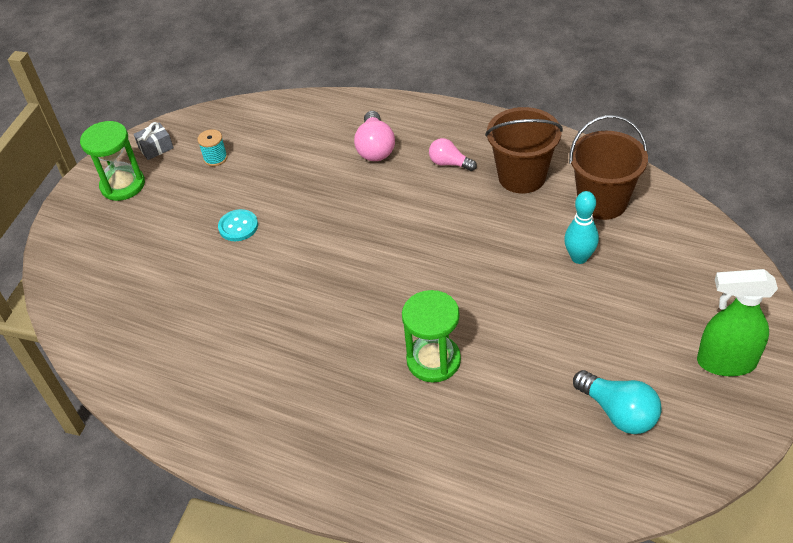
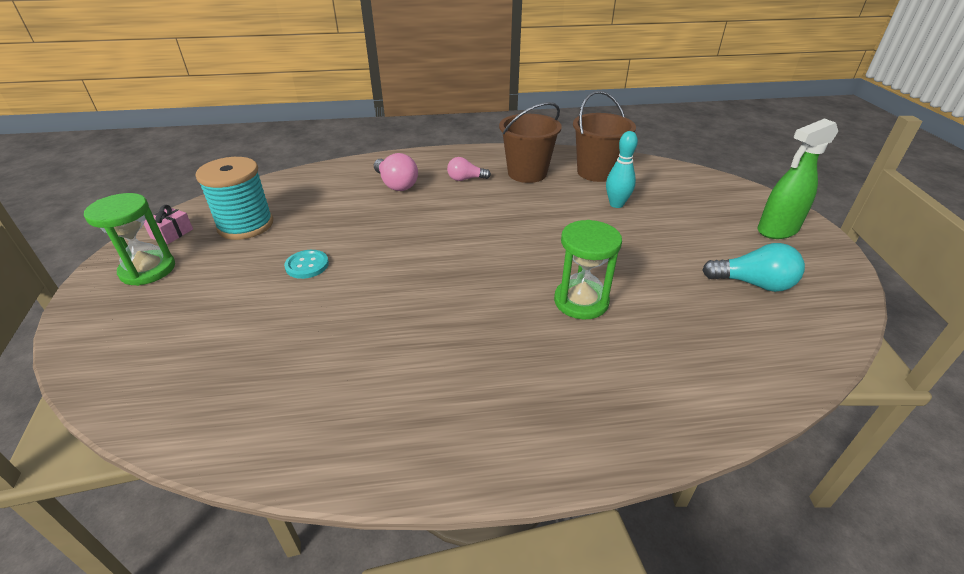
camera: 35 degrees left, 10 degrees down
(156, 148) = (172, 233): grey gift -> pink gift
(215, 158) = (245, 225): turquoise spool -> turquoise spool, size x2.18

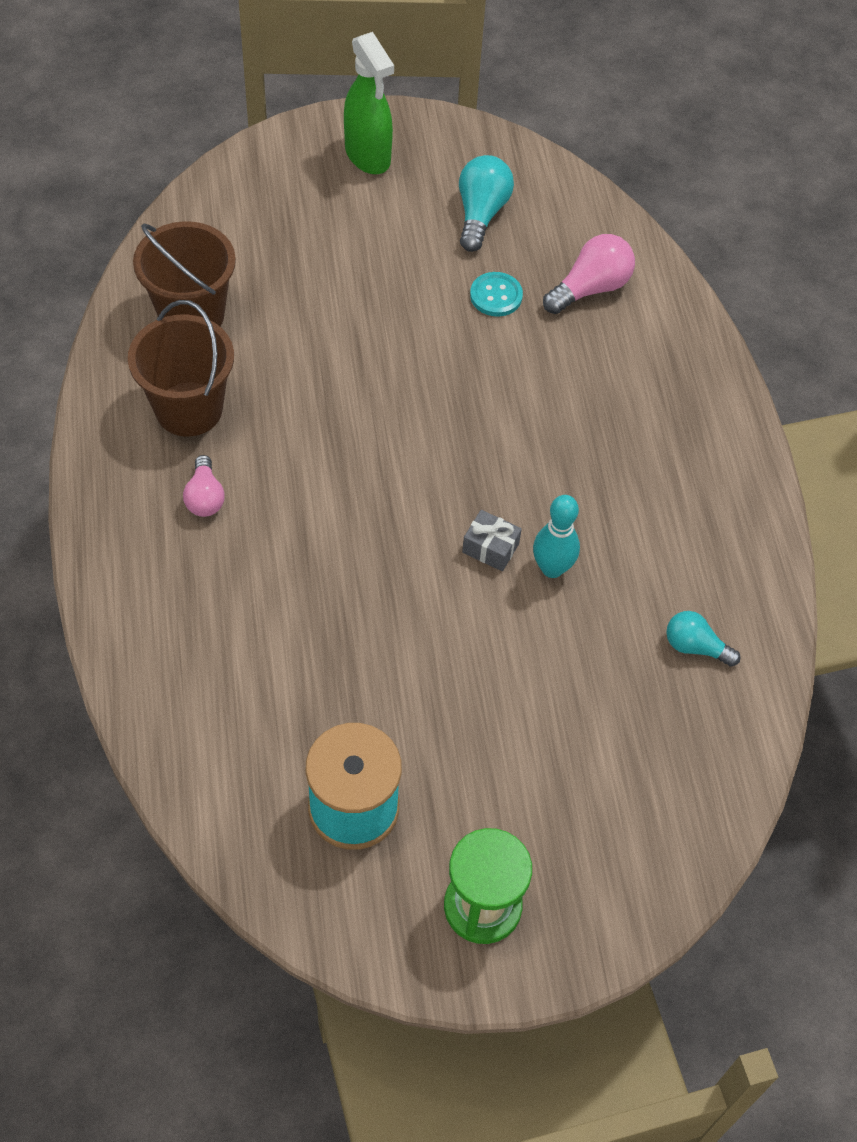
camera: 95 degrees left, 20 degrees up
(172, 233) = (380, 917): pink gift -> none
(291, 396) = (695, 647): none -> turquoise light bulb
(307, 265) = (463, 687): turquoise button -> turquoise button (496, 296)
(396, 184) = (219, 601): pink light bulb -> pink light bulb (590, 288)
(416, 280) = (490, 548): none -> grey gift
(581, 301) = (523, 377): green hourglass -> none
(616, 204) = (297, 307): turquoise bowling pin -> turquoise bowling pin (552, 568)

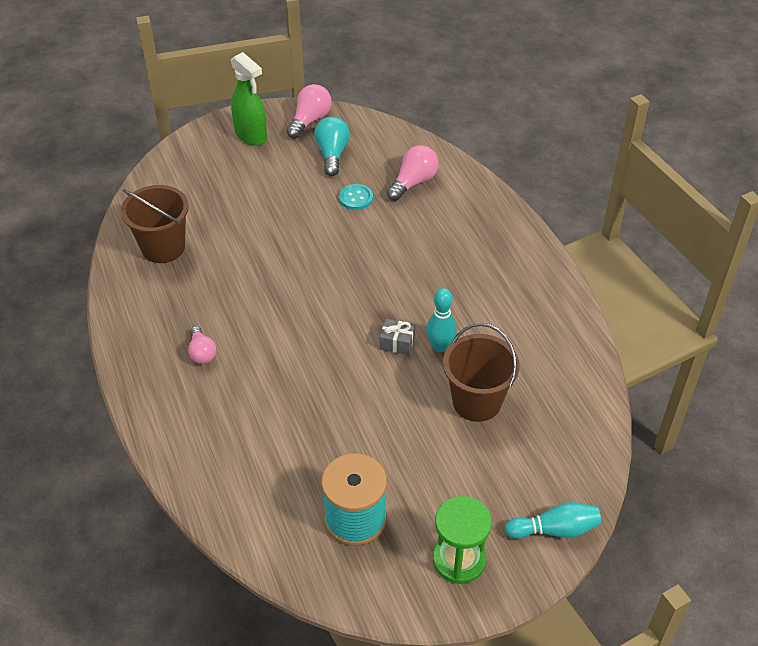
camera: 10 degrees left, 10 degrees down
(189, 409) = (176, 302): brown bucket -> brown bucket (476, 401)
(463, 148) = (310, 120): none -> pink light bulb
(634, 896) = (555, 529): none -> turquoise bowling pin
(695, 647) = (544, 372): turquoise light bulb -> none

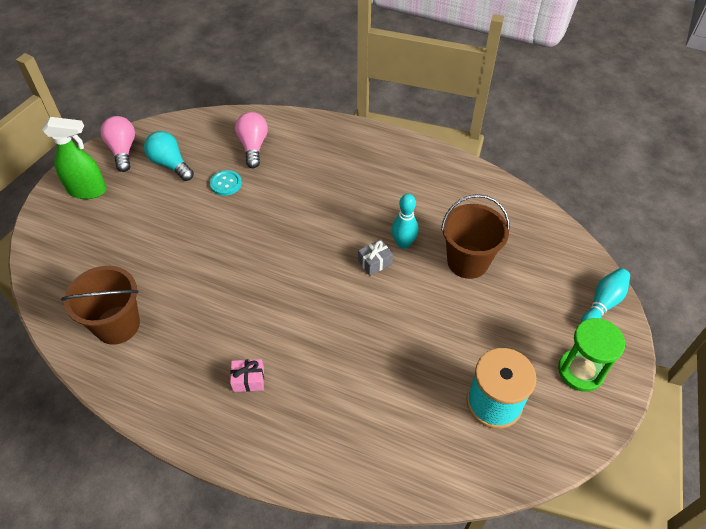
camera: 45 degrees left, 5 degrees up
(202, 352) = (248, 380): pink light bulb -> pink gift

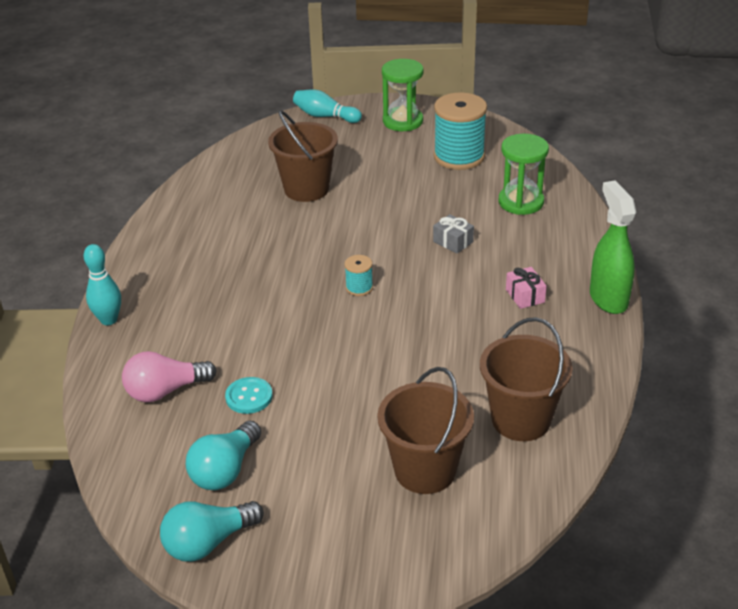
camera: 105 degrees left, 15 degrees down
(88, 190) = (311, 550): green spray bottle -> green spray bottle (608, 299)
(109, 257) = (425, 470): none -> brown bucket
(123, 150) = (208, 543): pink light bulb -> turquoise light bulb
(311, 266) = (359, 288): none -> turquoise spool
(375, 262) = (333, 245): grey gift -> grey gift (453, 242)
(391, 431) = (521, 202): none -> green hourglass
(403, 243) = (298, 231): turquoise bowling pin -> turquoise bowling pin (109, 320)

